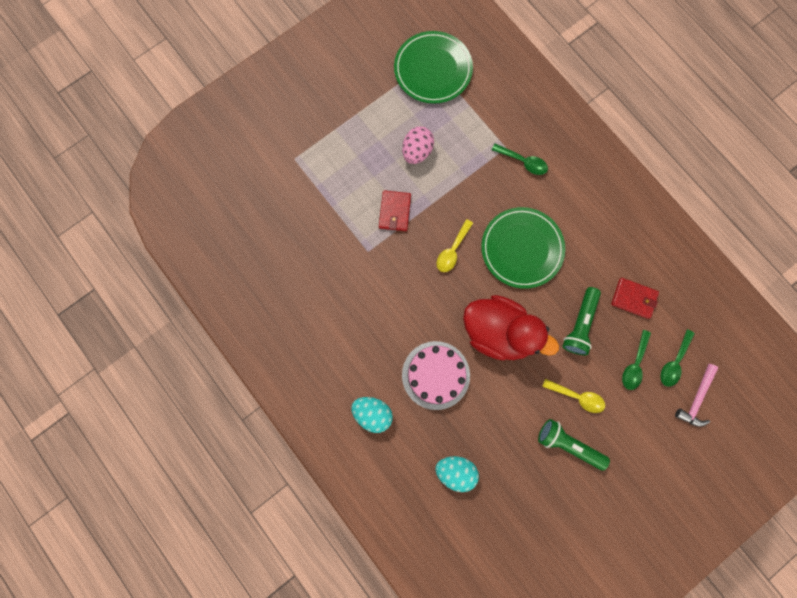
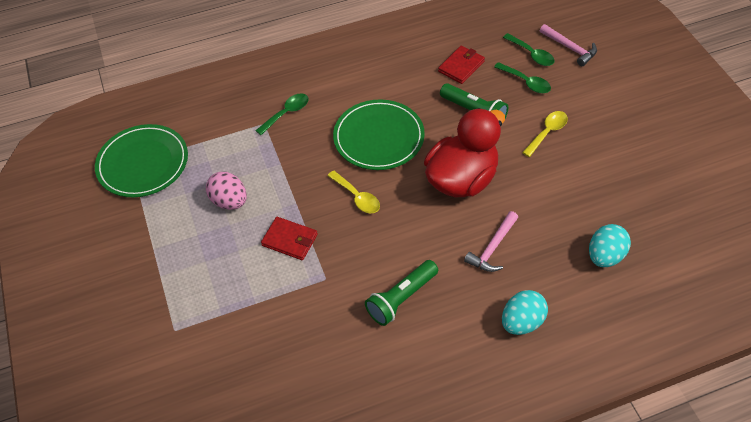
camera: 70 degrees left, 25 degrees down
(435, 375) = (492, 248): pink cake -> pink hammer
(568, 444) = (594, 152): green flashlight -> green flashlight (401, 298)

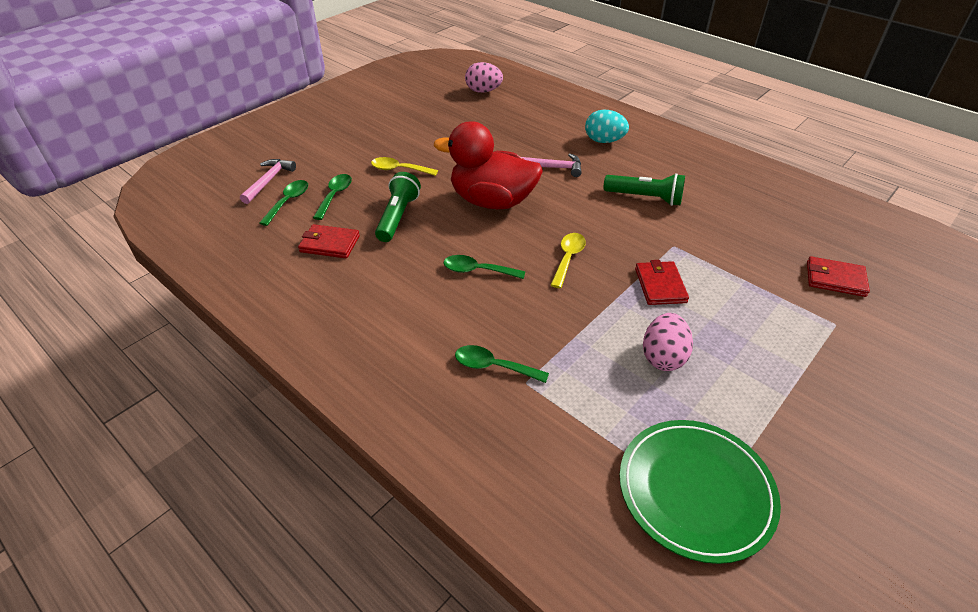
camera: 120 degrees left, 10 degrees down
(210, 372) = (835, 279): none -> red wallet
(378, 137) = (478, 271): green plate -> green spoon
(605, 256) = (512, 121): turquoise egg -> none
(693, 257) = (483, 91): none -> pink egg

